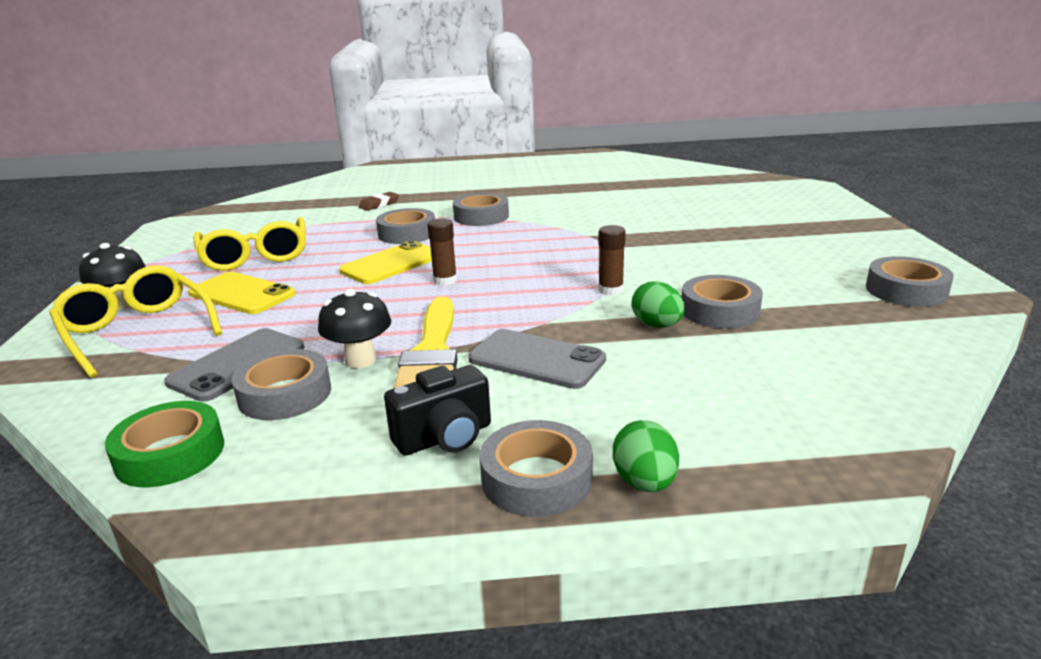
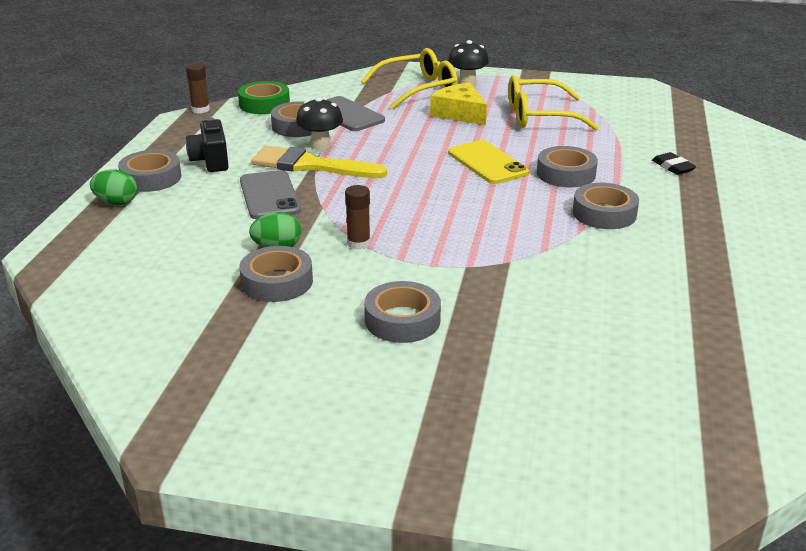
camera: 105 degrees right, 5 degrees up
(241, 294) = (459, 113): yellow phone -> yellow cheese
(379, 204) = (673, 167): brown eraser -> black eraser
(445, 280) = (433, 180): brown glue stick -> brown glue stick (200, 110)
(536, 359) = (269, 195): grey phone -> grey phone turned 60 degrees counterclockwise
(906, 290) = (225, 402): grey tape -> grey tape (402, 320)

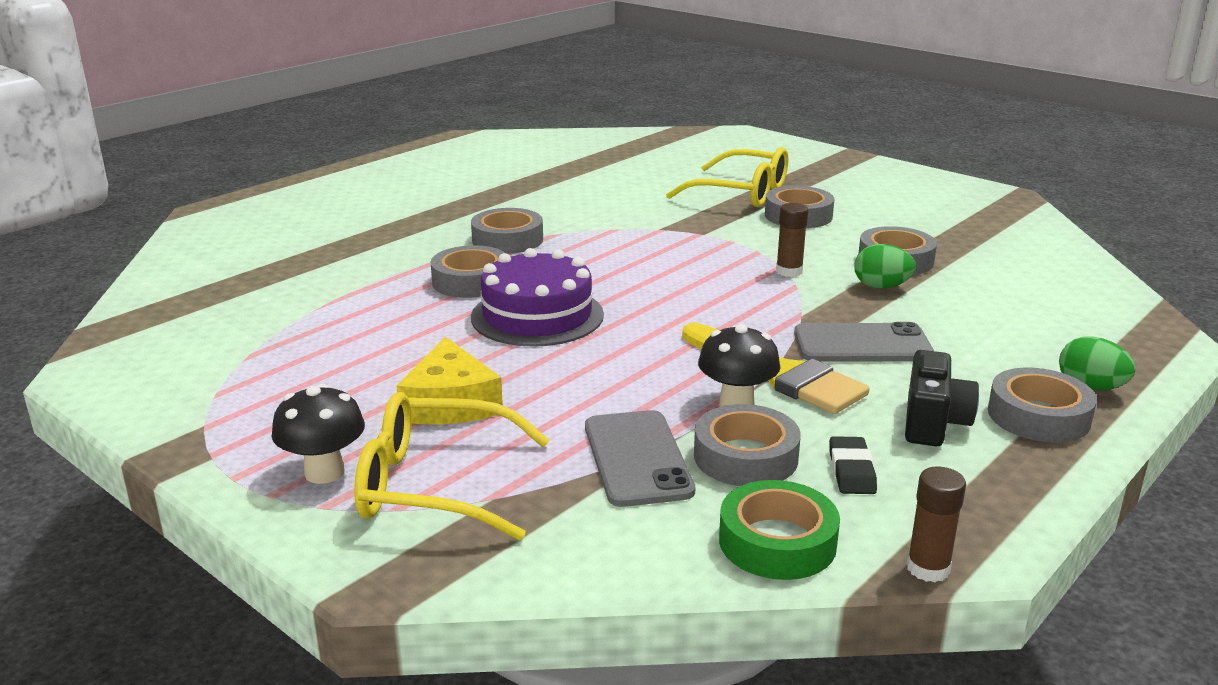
camera: 150 degrees left, 5 degrees down
(269, 195) = (862, 344): grey phone -> grey phone turned 75 degrees clockwise
(487, 163) = (537, 316): yellow phone -> purple cake
(539, 116) = (348, 363): yellow glasses -> yellow glasses (741, 193)
(673, 167) = (345, 260): black eraser -> black eraser (851, 471)

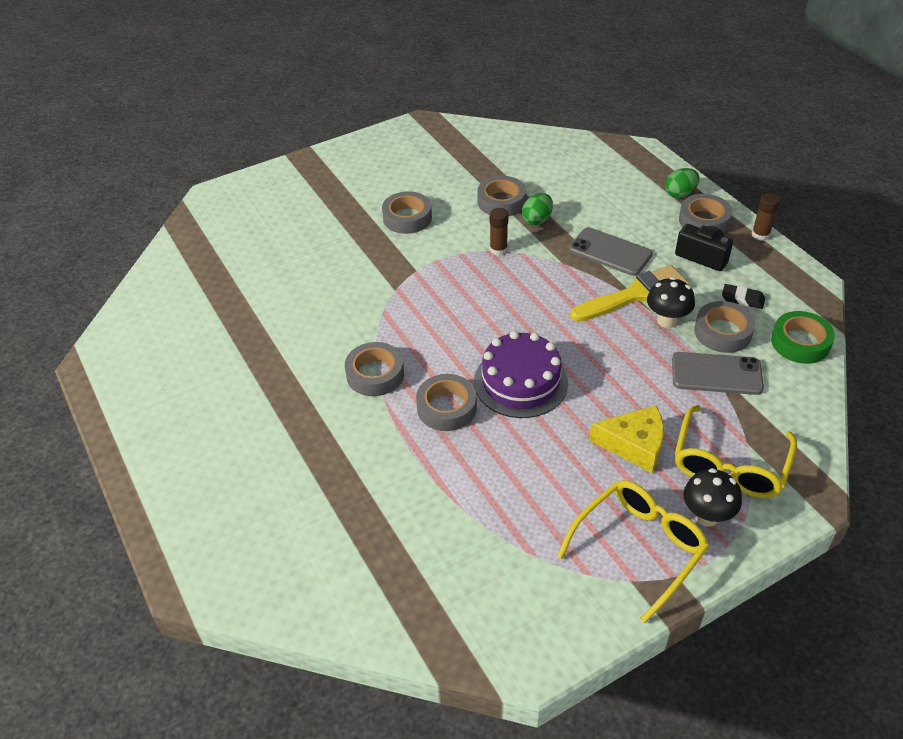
camera: 70 degrees left, 20 degrees up
(741, 193) = (348, 231): yellow glasses -> yellow glasses (639, 548)
(862, 344) = (610, 252): grey phone -> grey phone turned 75 degrees counterclockwise
(928, 568) = (825, 302): brown glue stick -> brown glue stick (760, 235)

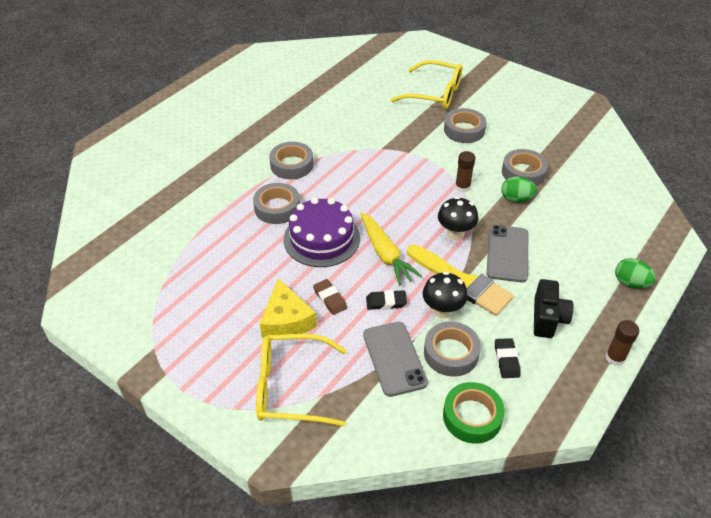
camera: 65 degrees right, 0 degrees up
(570, 337) = (385, 254): none -> yellow carrot
(617, 400) = (330, 299): none -> brown eraser
(639, 357) = (386, 302): none -> black eraser
(639, 548) = (185, 345): yellow glasses -> yellow glasses (434, 93)
(704, 221) = (602, 309): grey tape -> none
(706, 516) = (230, 382): black mushroom -> black mushroom (455, 233)

